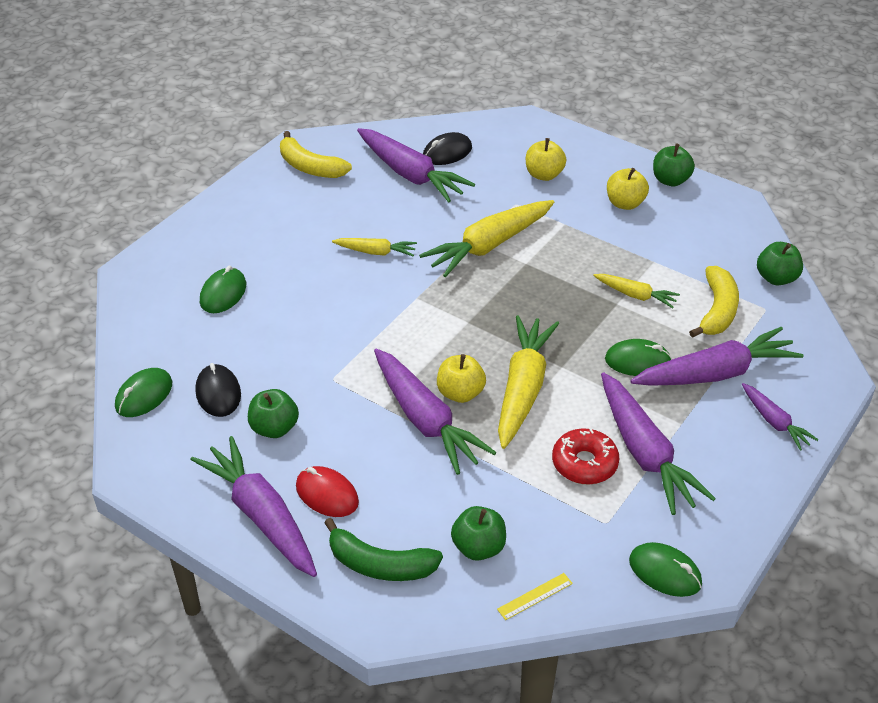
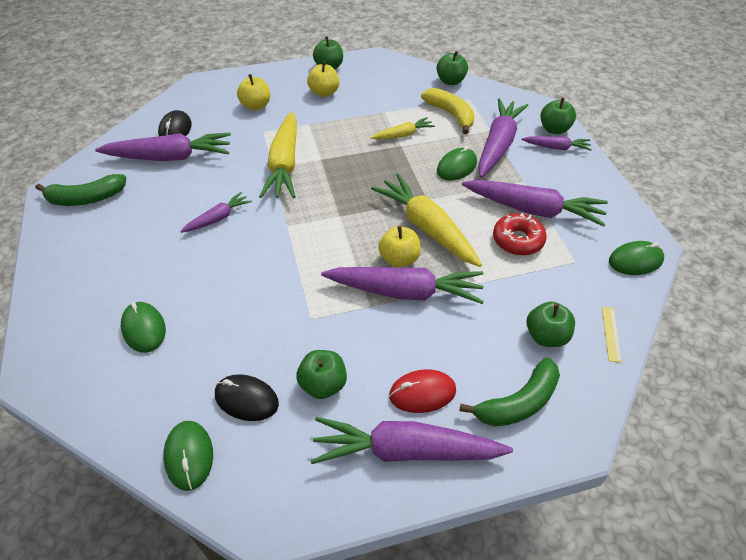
camera: 50 degrees left, 5 degrees up
(310, 167) = (86, 198): yellow banana -> green banana
(376, 252) = (218, 218): yellow carrot -> purple carrot
(806, 404) = (554, 129): none -> green apple

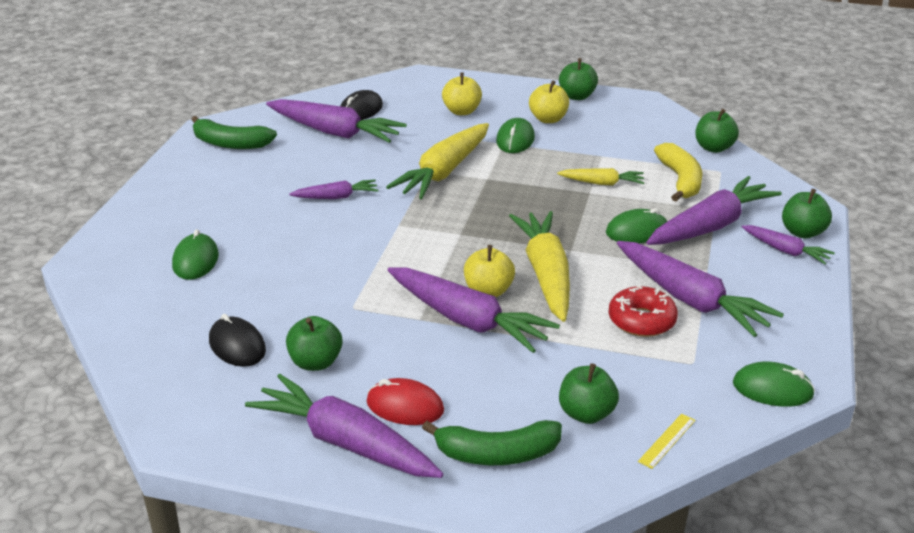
camera: 30 degrees right, 15 degrees down
(189, 456) = (154, 366): green mouse -> green mouse (515, 140)

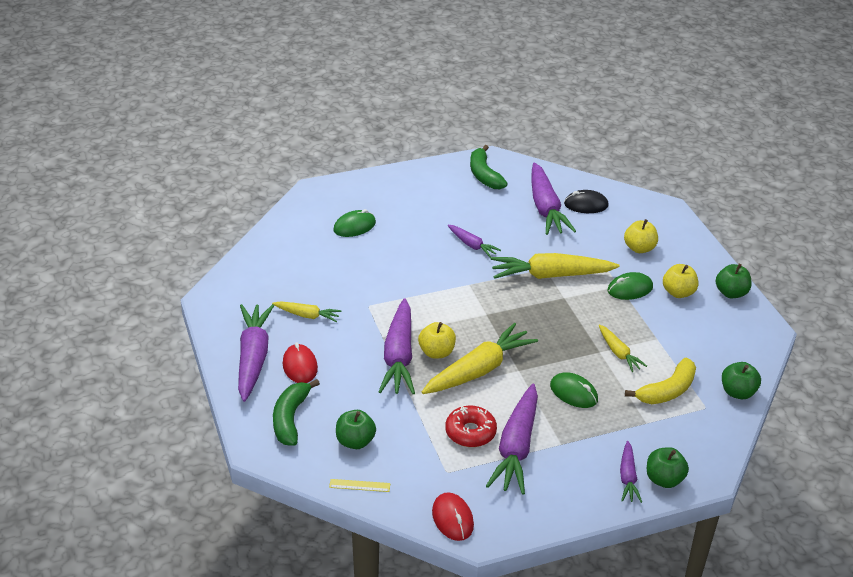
camera: 55 degrees right, 5 degrees up
(237, 346) = (296, 280): black mouse -> none
(315, 362) = (307, 315): green apple -> yellow carrot
(497, 454) = (290, 419): green banana -> green banana turned 45 degrees clockwise
(711, 226) = (620, 427): purple carrot -> none
(772, 389) = (452, 519): green mouse -> red mouse

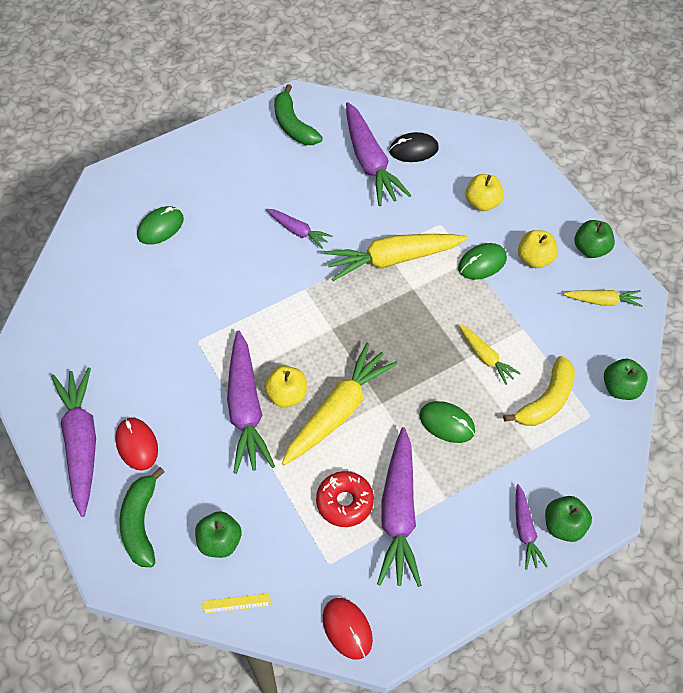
camera: 10 degrees left, 20 degrees up
(307, 315) = (131, 369): yellow carrot -> yellow carrot (603, 301)

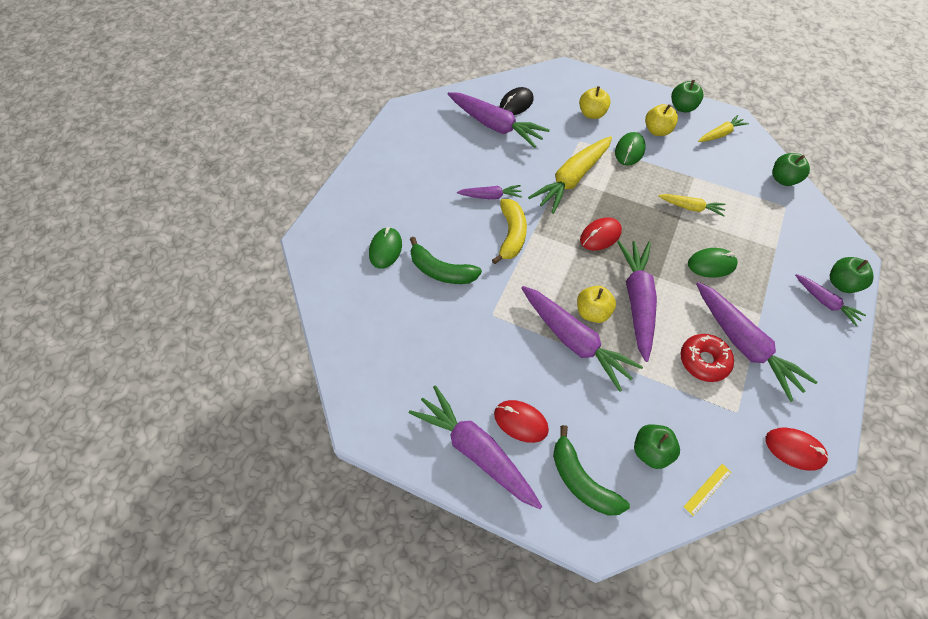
camera: 35 degrees left, 0 degrees up
(293, 125) = (419, 128): green banana -> green banana (441, 271)
(338, 410) = (637, 301): yellow carrot -> purple carrot
(365, 330) = (600, 236): none -> red mouse
(546, 400) = (752, 212): yellow banana -> yellow banana (511, 235)

